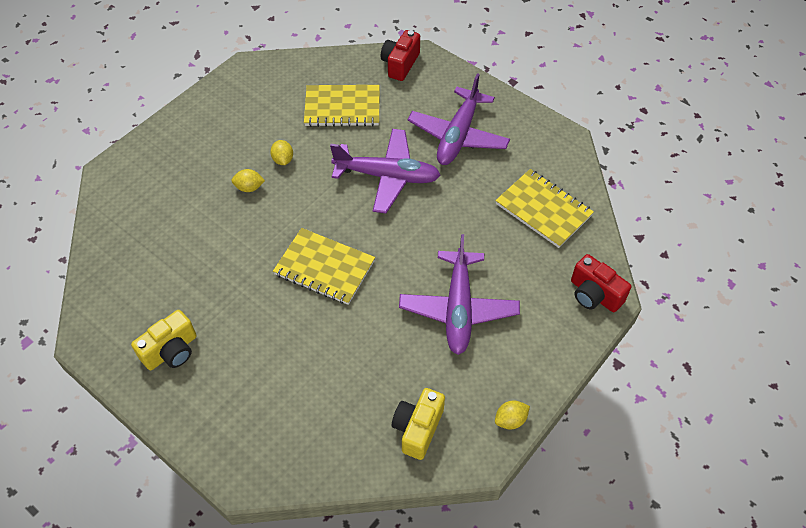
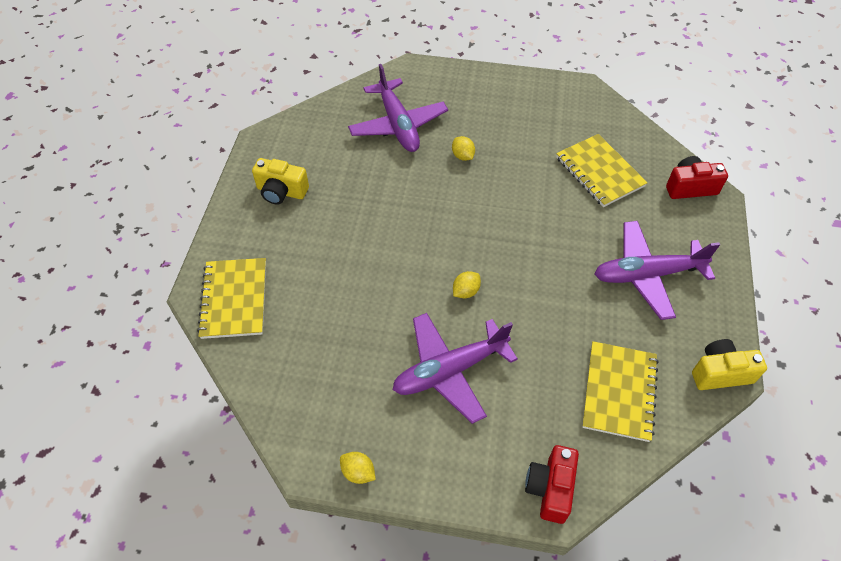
camera: 60 degrees right, 0 degrees up
(283, 160) = (508, 162): yellow lemon -> yellow lemon (465, 291)
(324, 268) = (422, 247): yellow notebook -> yellow notebook (234, 299)
(387, 176) = (552, 243): purple plane -> purple plane (398, 125)
(418, 428) = (307, 397): yellow camera -> yellow camera (720, 373)

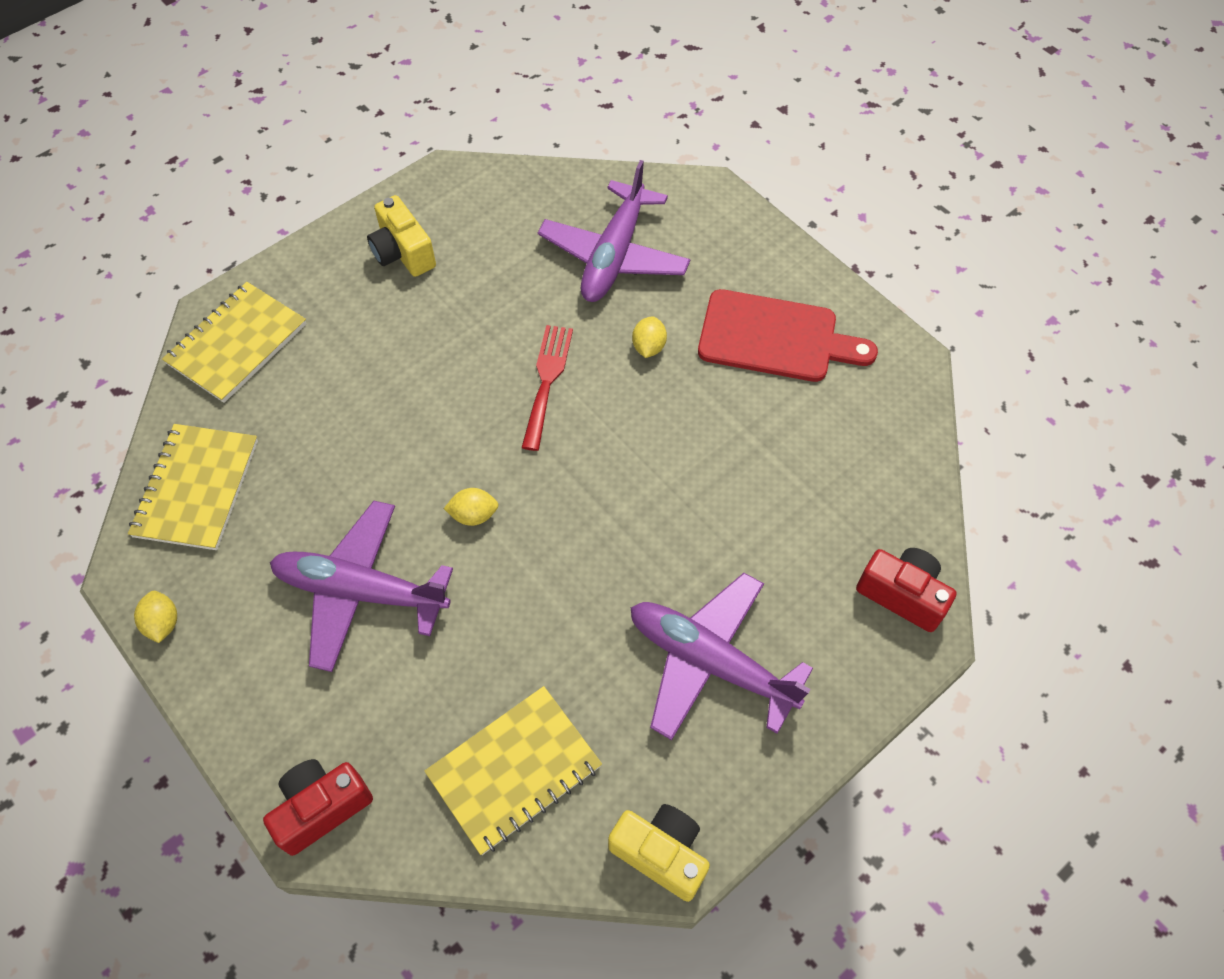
camera: 40 degrees right, 5 degrees up
(430, 204) = (547, 380): none -> red fork
(516, 115) = (775, 337): none -> red cutting board
(599, 172) = (800, 487): yellow notebook -> yellow notebook (197, 488)

